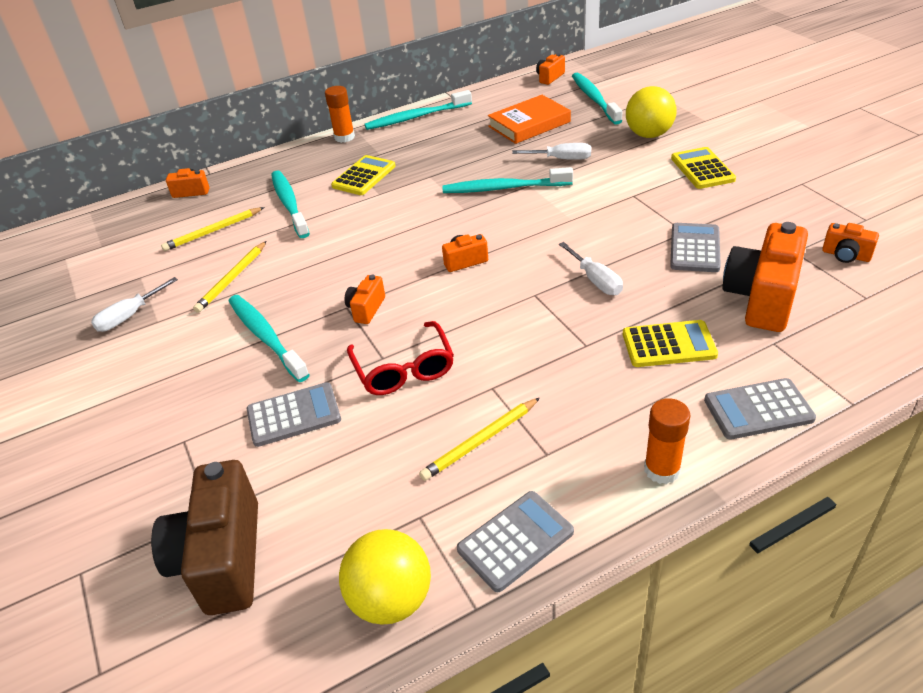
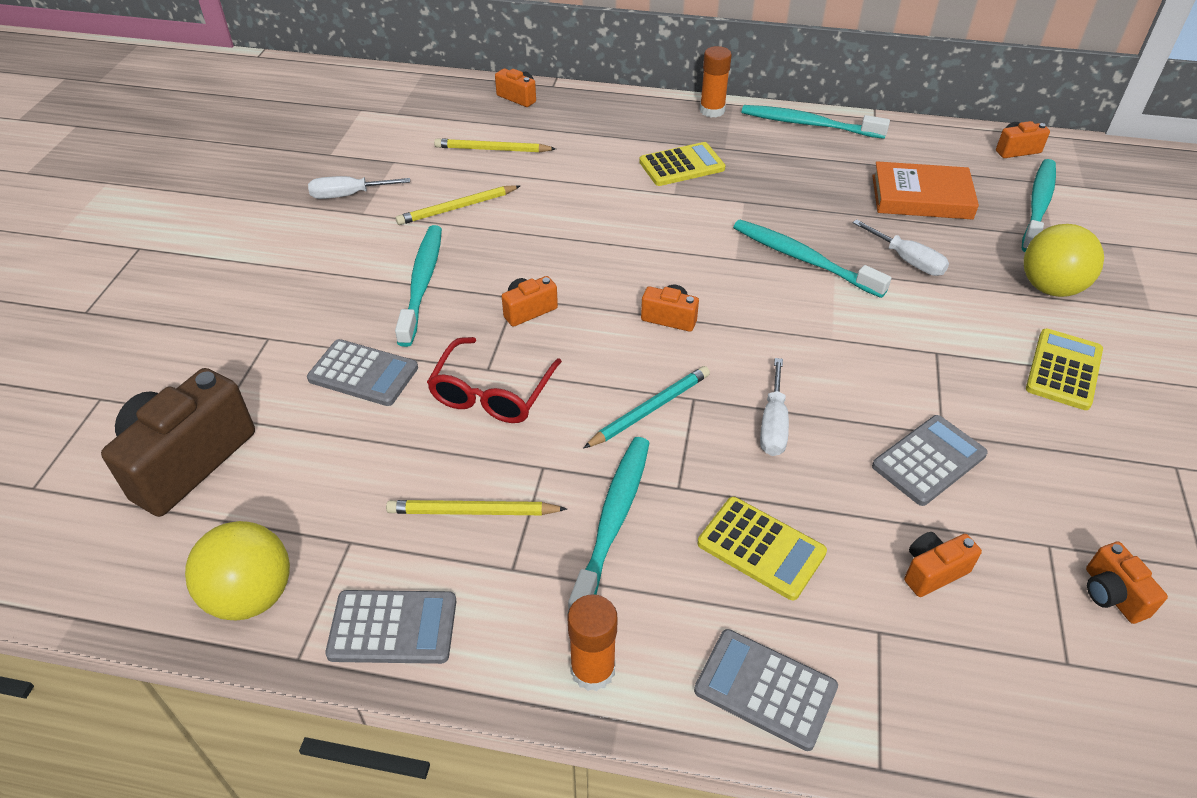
camera: 35 degrees right, 5 degrees up
(289, 204) = (583, 158): turquoise toothbrush -> turquoise toothbrush (613, 521)
(516, 316) = (650, 409): none -> turquoise pencil
(762, 298) = (933, 571): orange camera -> orange camera, size x0.48

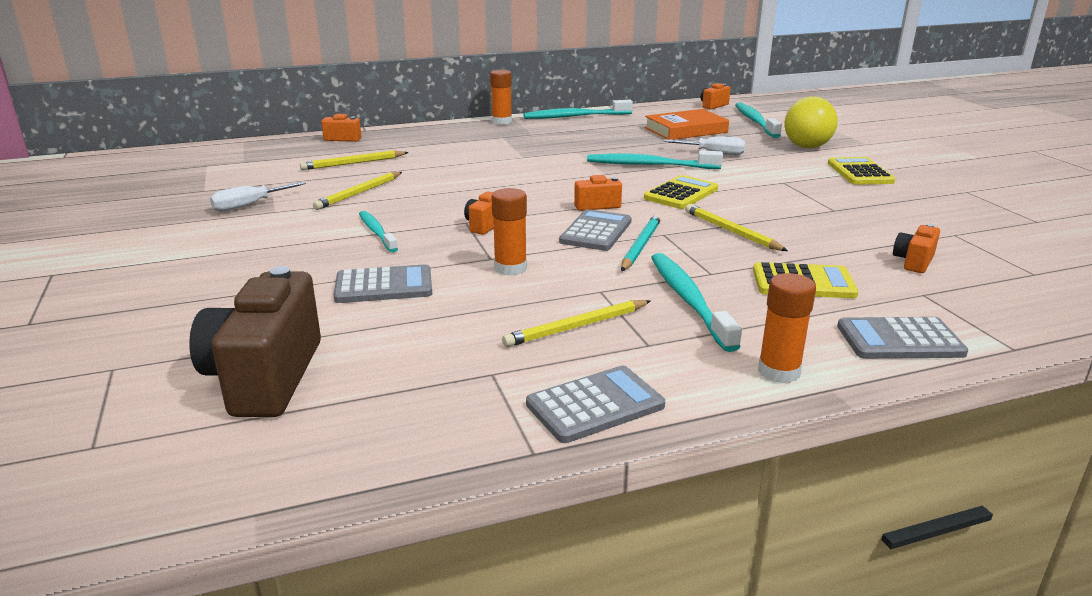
camera: 30 degrees left, 20 degrees down
(251, 595) = (438, 432): yellow ball -> none
(422, 283) = (377, 232): turquoise toothbrush -> turquoise toothbrush, size x0.64
(491, 393) = (510, 268): red glasses -> orange glue stick
(682, 165) = (512, 145): yellow calculator -> yellow calculator (681, 194)
(773, 424) = (731, 231): white screwdriver -> yellow pencil
(929, 460) = (843, 221): grey calculator -> grey calculator (596, 231)
(1112, 595) = (1012, 242): orange camera -> none

